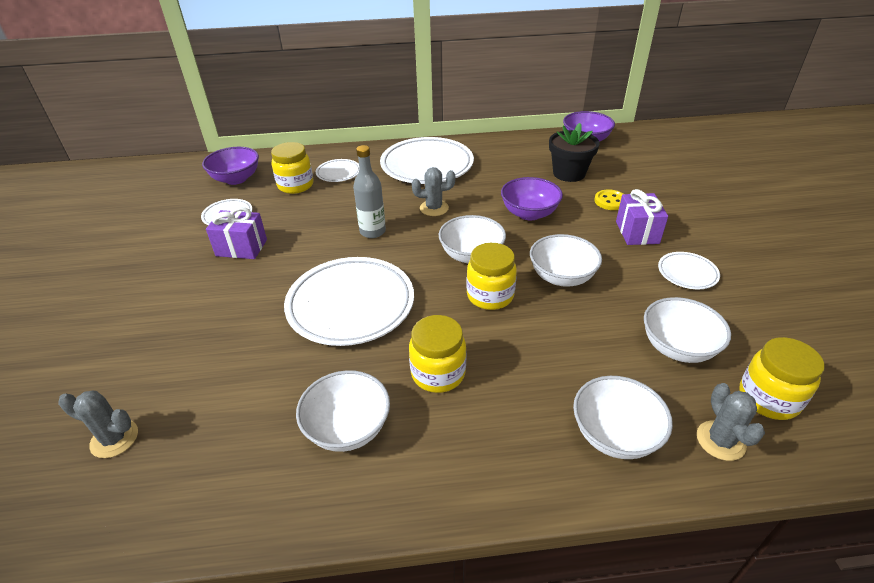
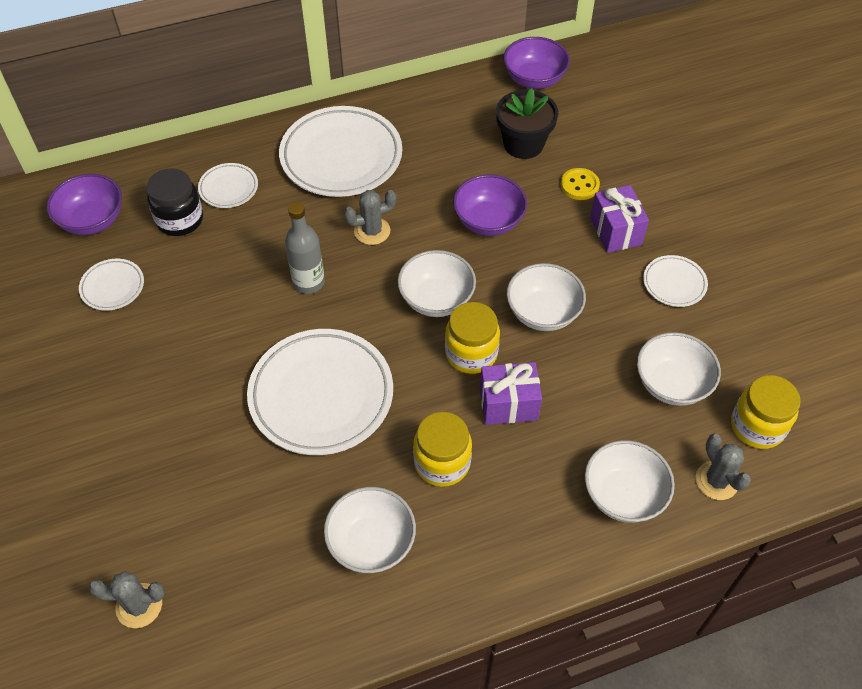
camera: 15 degrees left, 15 degrees up
(241, 248) = (156, 336): purple gift -> purple gift (508, 404)
(295, 185) = (180, 220): yellow jar -> black jar

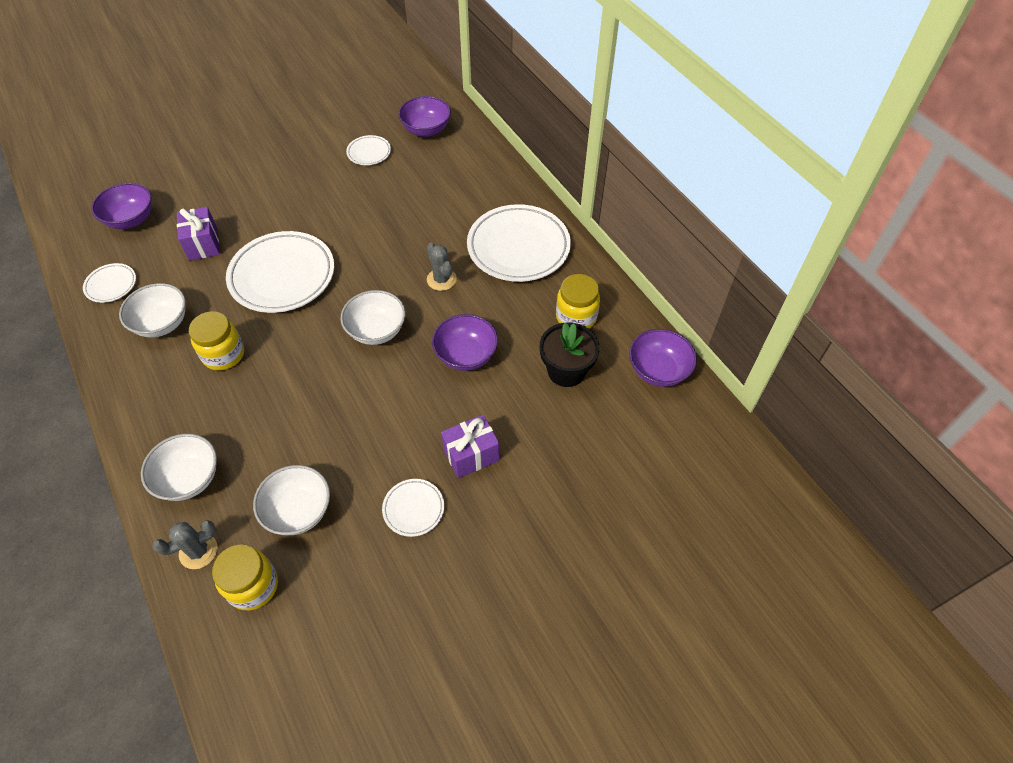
camera: 80 degrees right, 0 degrees up
(139, 605) = (131, 219): grey cactus -> purple bowl
(180, 220) = (434, 171): black jar -> none
(228, 188) = (470, 189): white plate -> white plate (111, 285)
(309, 282) = (384, 251): grey bottle -> none
(471, 353) = (324, 360): yellow jar -> yellow jar (576, 317)
(508, 404) = (276, 390): purple gift -> purple gift (203, 244)
(543, 313) = (369, 405): white bowl -> none
(579, 185) = (523, 421): yellow button -> none

